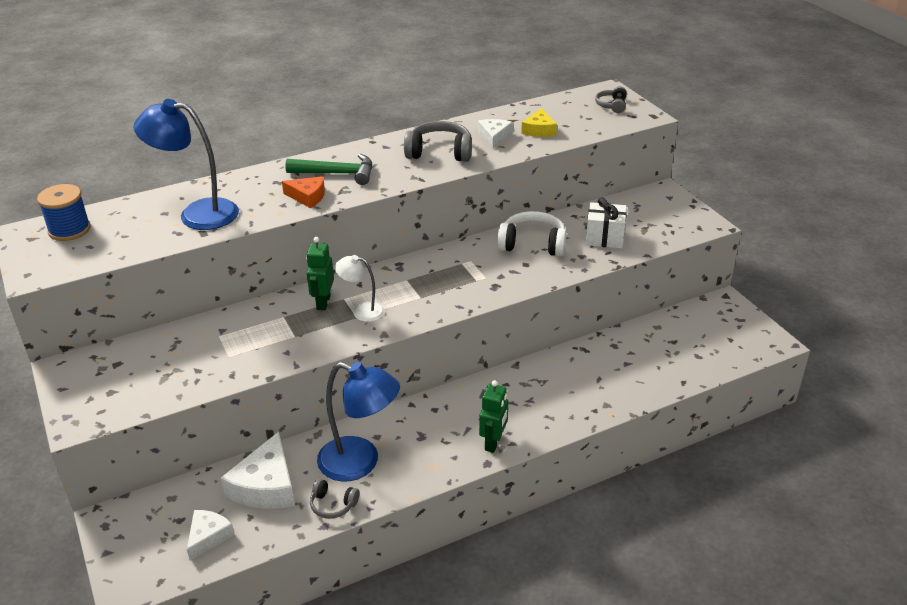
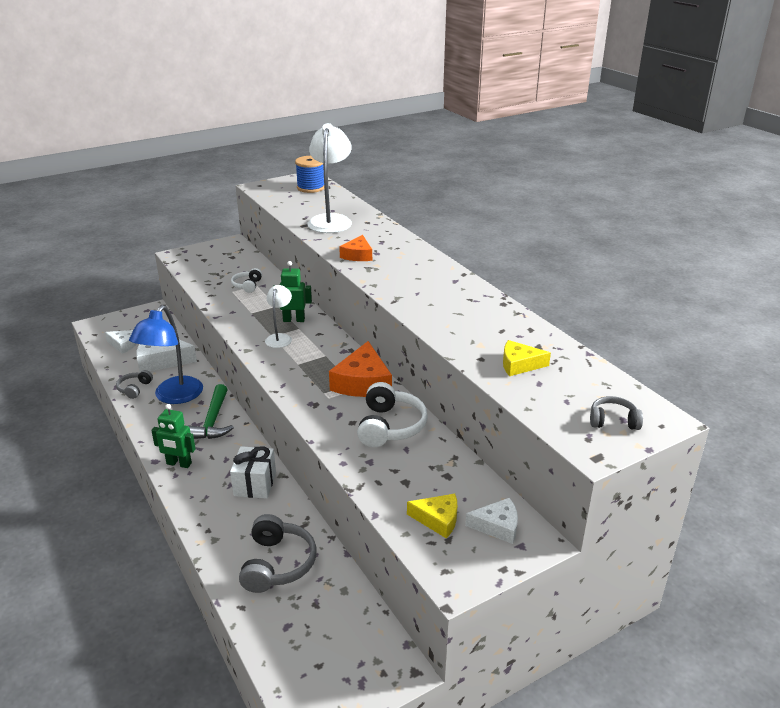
camera: 85 degrees right, 5 degrees down
(197, 214) = (331, 220): blue lamp -> white lamp
(217, 343) = (247, 285): none -> white headphones
(337, 173) = (399, 263): green hammer -> green hammer (213, 421)
(440, 152) = (449, 307): grey headphones -> grey headphones (277, 564)
(461, 257) = (363, 382): none -> orange cheese
(494, 137) = (492, 336): white cheese -> white cheese (497, 526)
(604, 238) = (409, 480): white gift -> white gift (255, 484)
(648, 227) = (438, 519): none -> yellow cheese

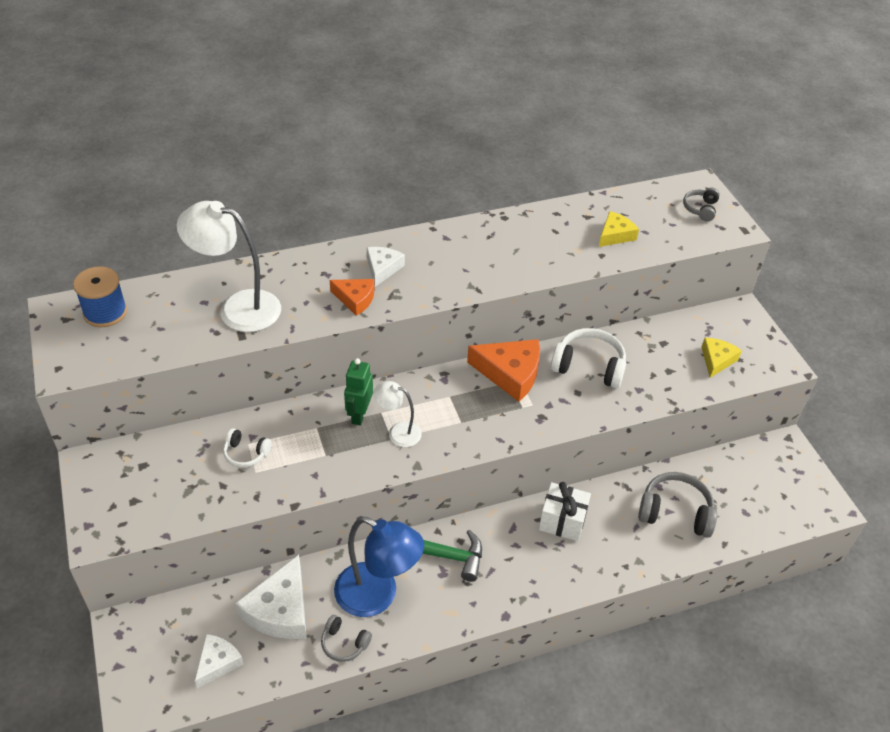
camera: 80 degrees left, 15 degrees up
(179, 464) = (515, 591): green robot -> none
(497, 526) = (725, 328): white cheese -> white cheese (382, 268)
(519, 364) = (615, 235): yellow cheese -> yellow cheese turned 150 degrees counterclockwise

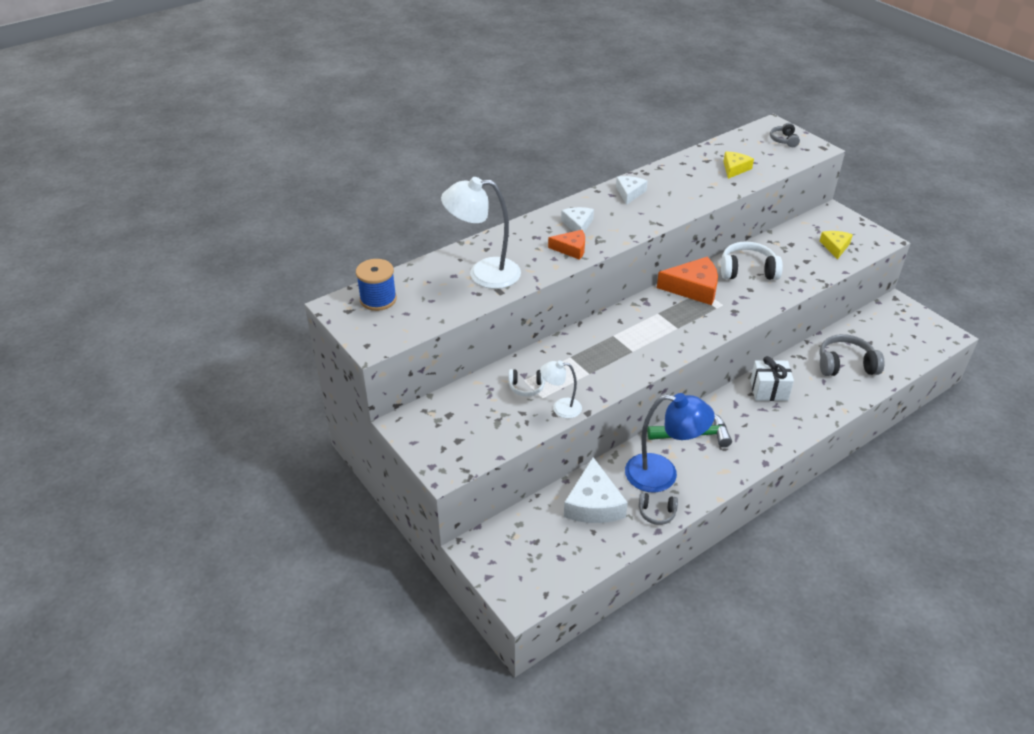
camera: 15 degrees left, 5 degrees down
(218, 662) = (567, 552): white cheese -> white cheese (629, 193)
(359, 414) = (597, 340): green robot -> none
(398, 432) = (634, 345): white lamp -> white lamp (560, 408)

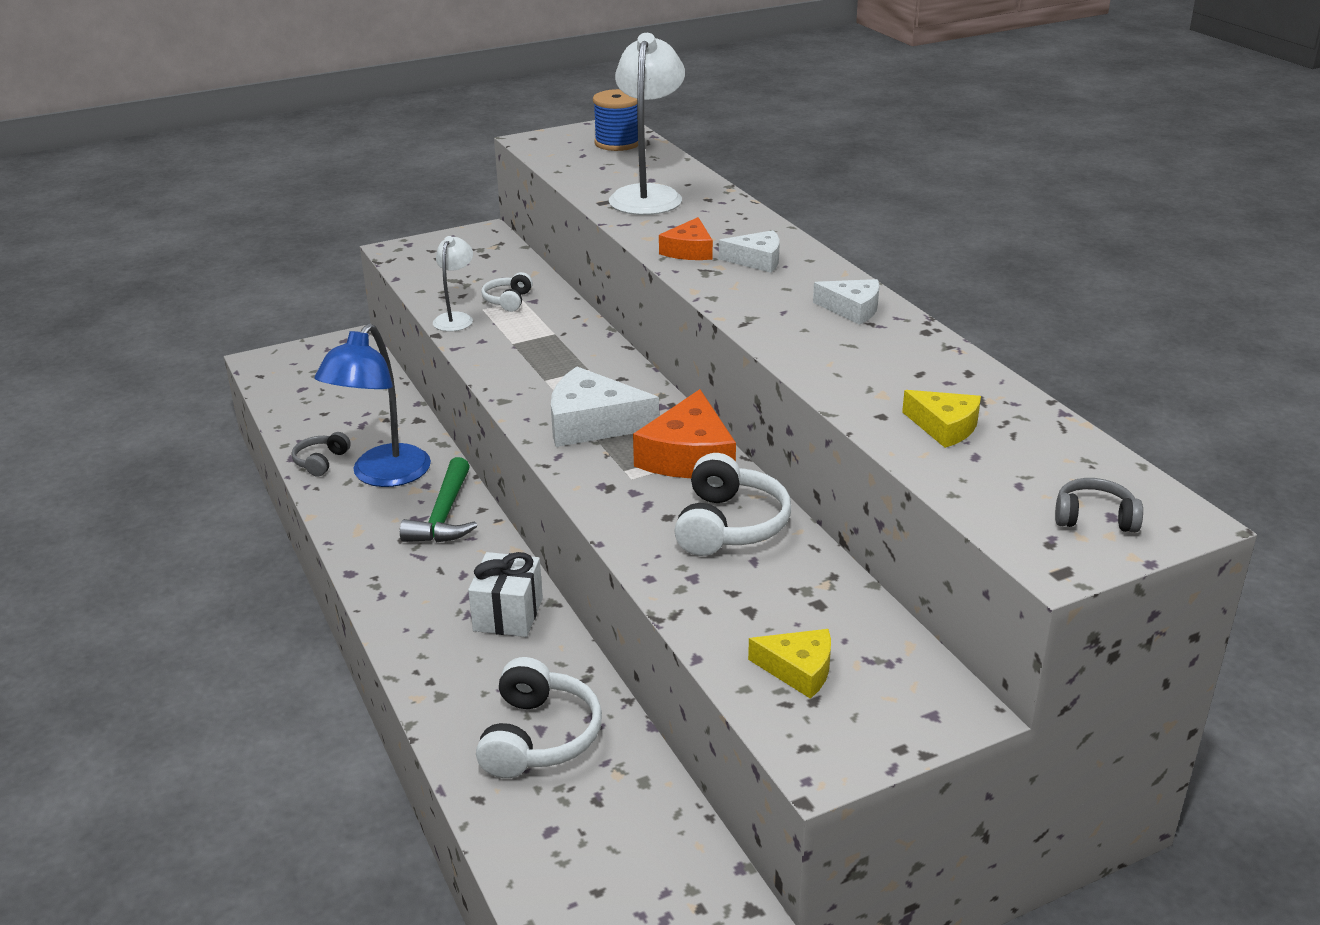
camera: 100 degrees right, 10 degrees down
(593, 504) = (366, 418): white cheese -> white cheese (592, 423)
(845, 365) = (539, 737): grey headphones -> white headphones

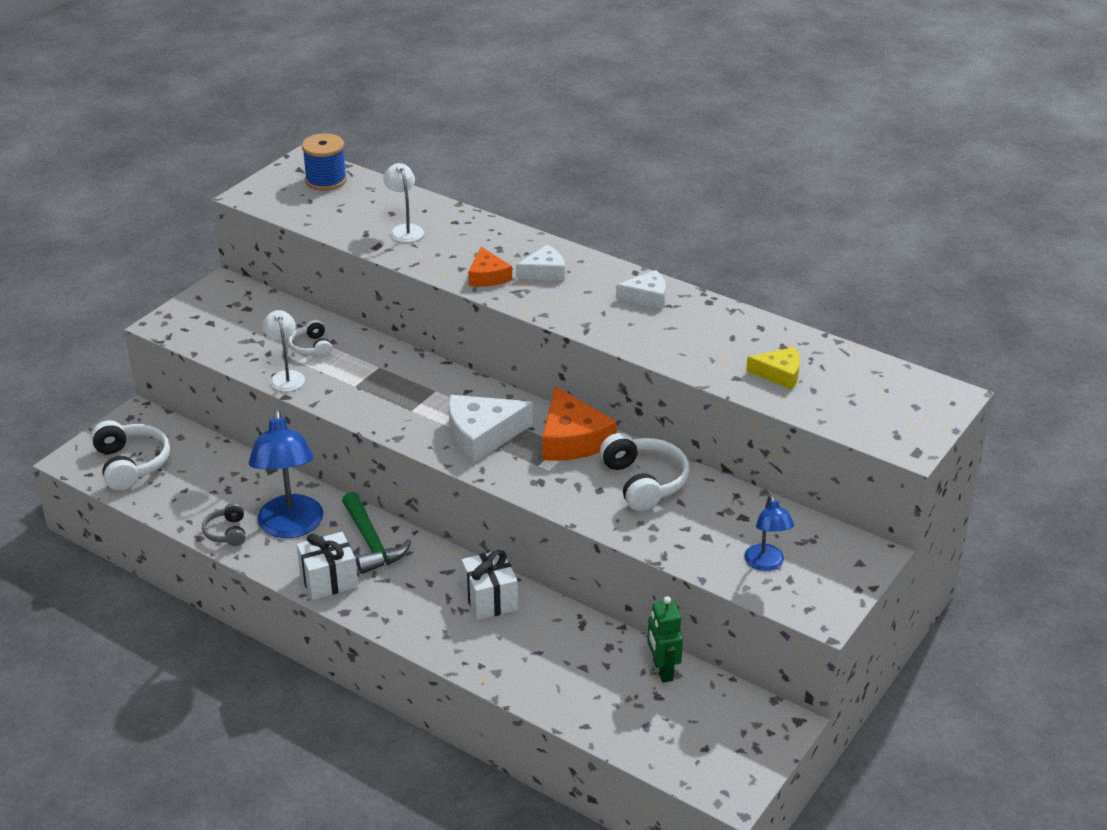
camera: 30 degrees left, 5 degrees up
(366, 537) = (329, 580): none -> white gift
(539, 737) = (587, 673): white headphones -> white headphones (131, 464)
(630, 770) = (662, 670): none -> green robot
(648, 195) = (405, 230): white lamp -> white lamp, size x0.54
(799, 669) = (766, 564): yellow cheese -> blue lamp
(1094, 518) = (907, 411): grey headphones -> none

